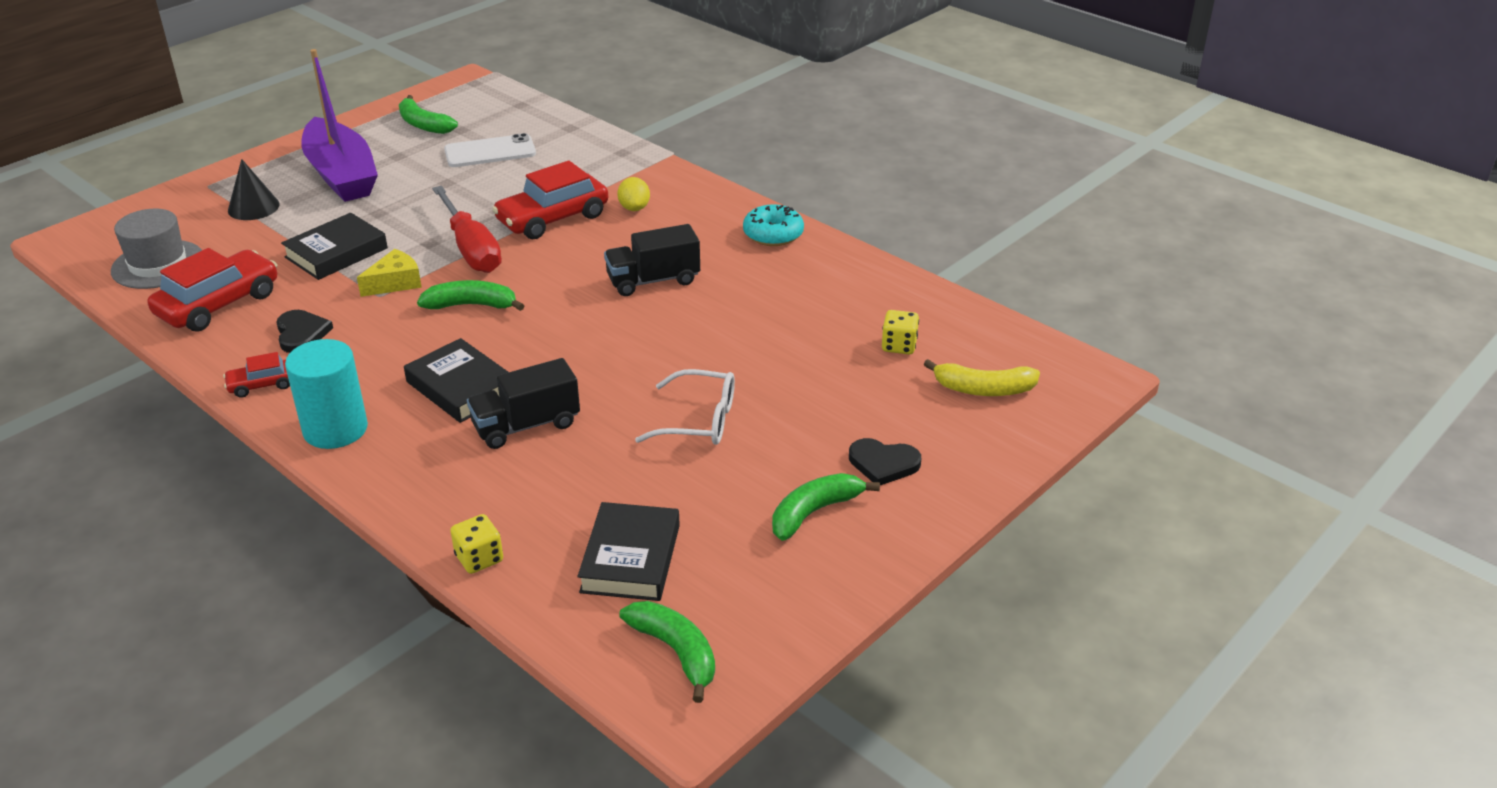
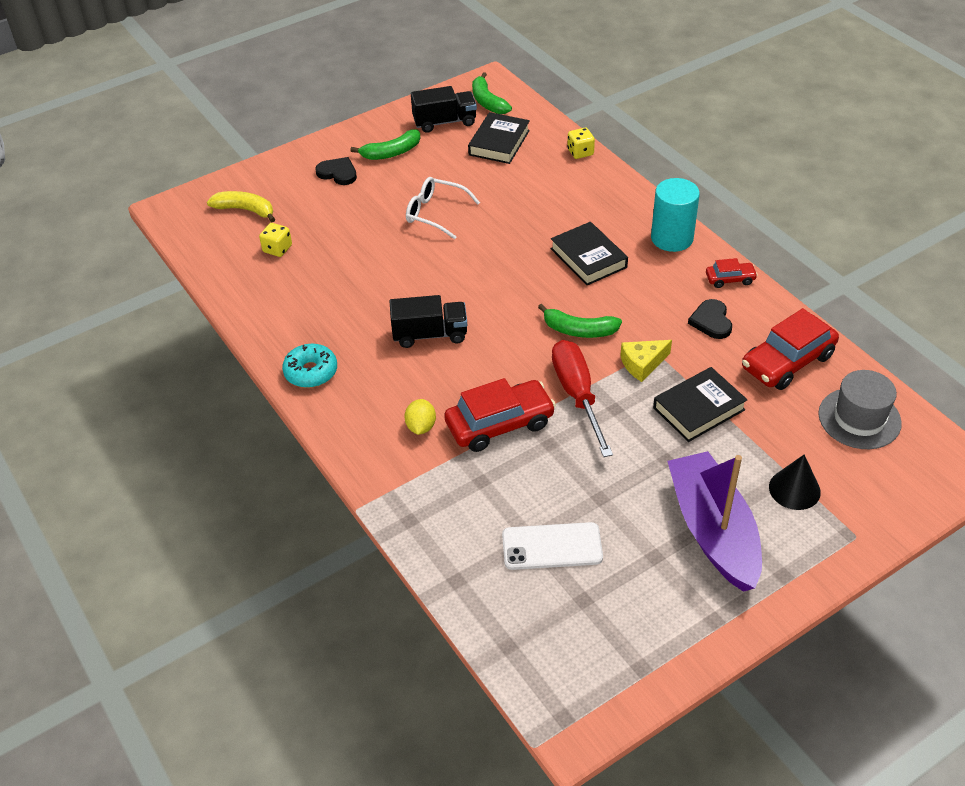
camera: 165 degrees left, 10 degrees up
(423, 125) = (628, 619): green banana -> none
(526, 425) = (546, 224): black truck -> black truck (444, 122)

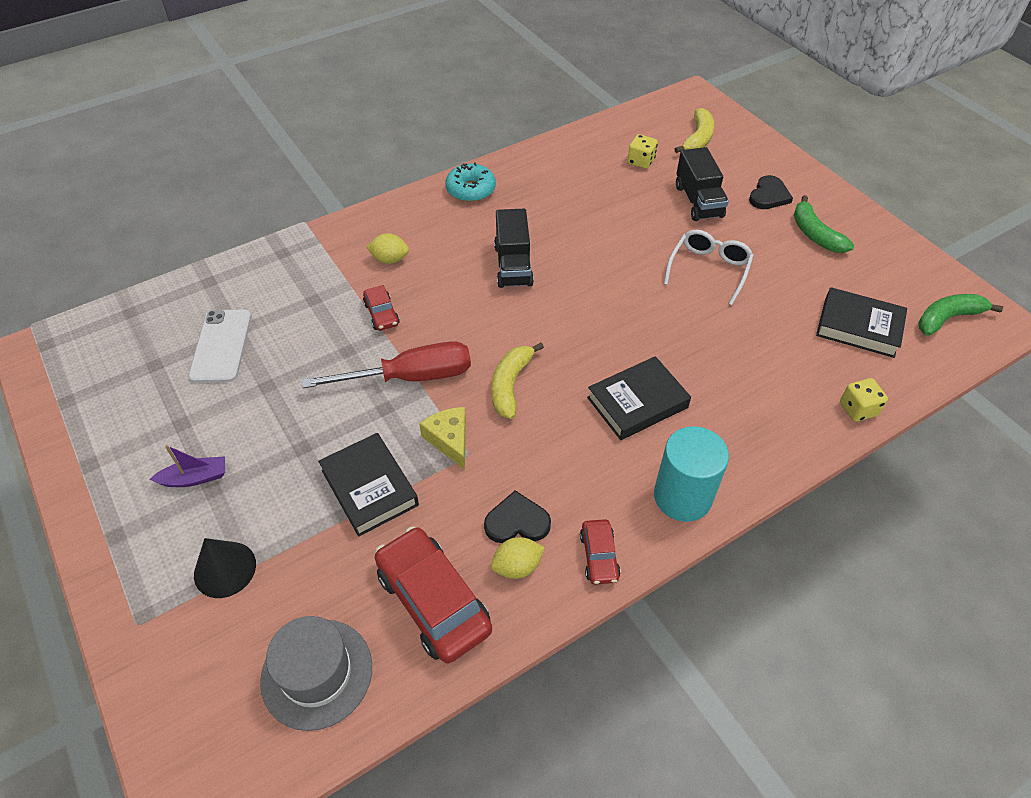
camera: 90 degrees right, 5 degrees up
(444, 122) = (889, 278): black truck -> black truck (698, 201)
(499, 424) = (381, 314): red car -> red car, size x0.51
(579, 330) = (510, 385): green banana -> yellow banana
(713, 530) = (195, 478): purple boat -> purple boat, size x0.41
(748, 320) = (517, 566): none -> yellow lemon

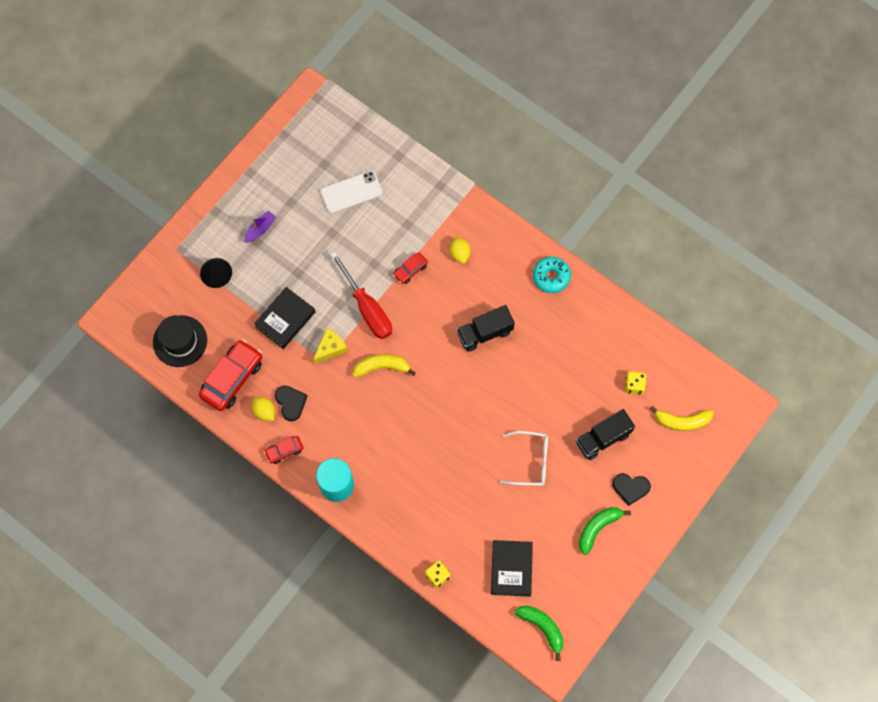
camera: 70 degrees right, 20 degrees up
(195, 478) = (260, 229): purple boat -> purple boat turned 105 degrees counterclockwise
(317, 673) = (180, 341): grey hat -> black hat
(637, 402) = (395, 444): black book -> none

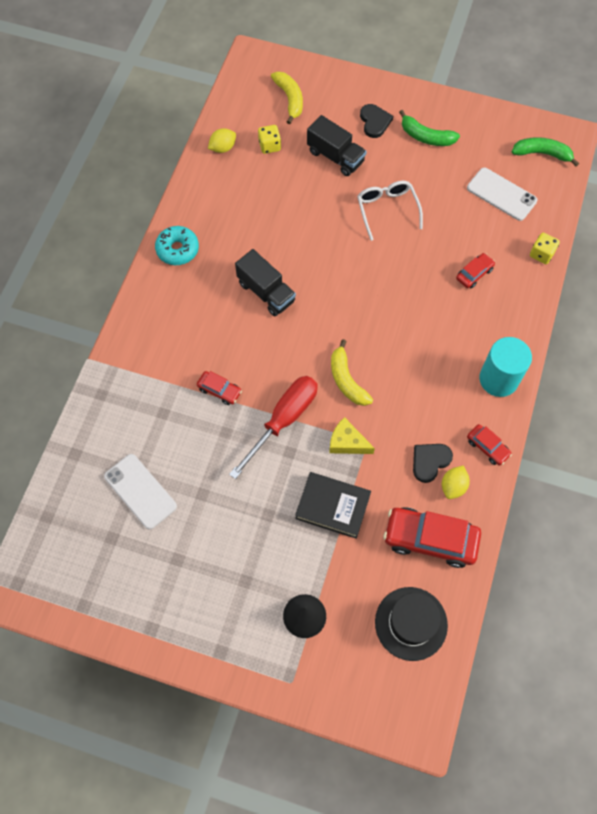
camera: 110 degrees left, 5 degrees down
(260, 229) = (226, 583): purple boat -> none
(439, 508) = (474, 274): none -> red car
(460, 253) = (181, 346): yellow lemon -> yellow lemon (223, 148)
(511, 569) = (501, 194): black book -> white phone
(542, 627) = (542, 154): green banana -> green banana turned 75 degrees clockwise

